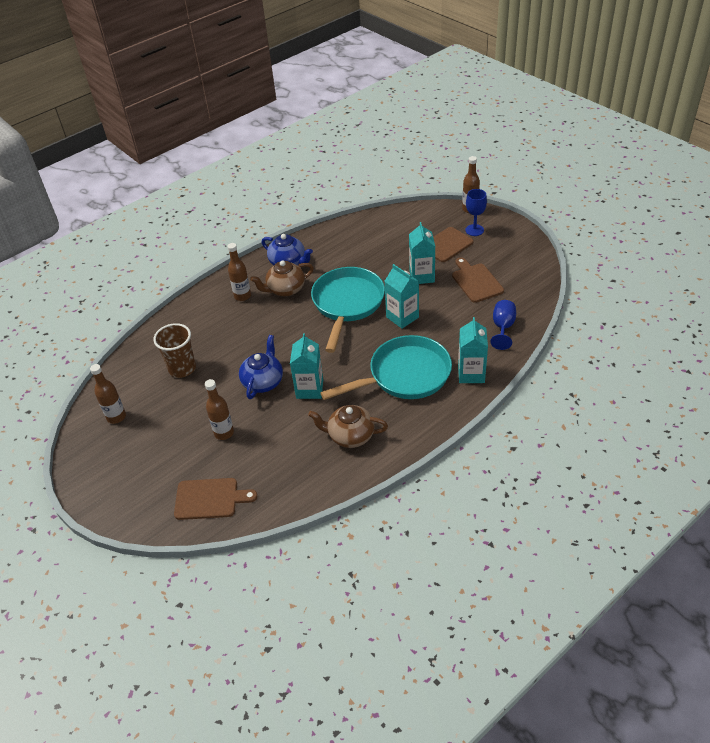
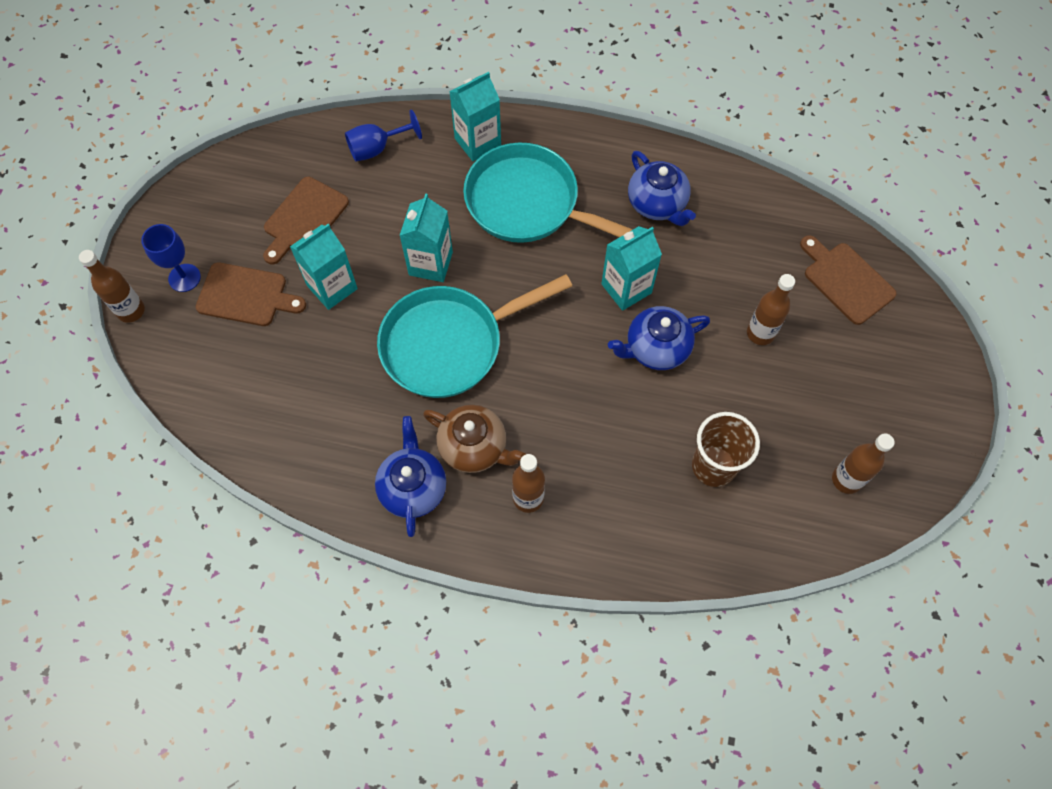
camera: 130 degrees left, 20 degrees up
(350, 436) = (657, 204): brown teapot -> blue teapot

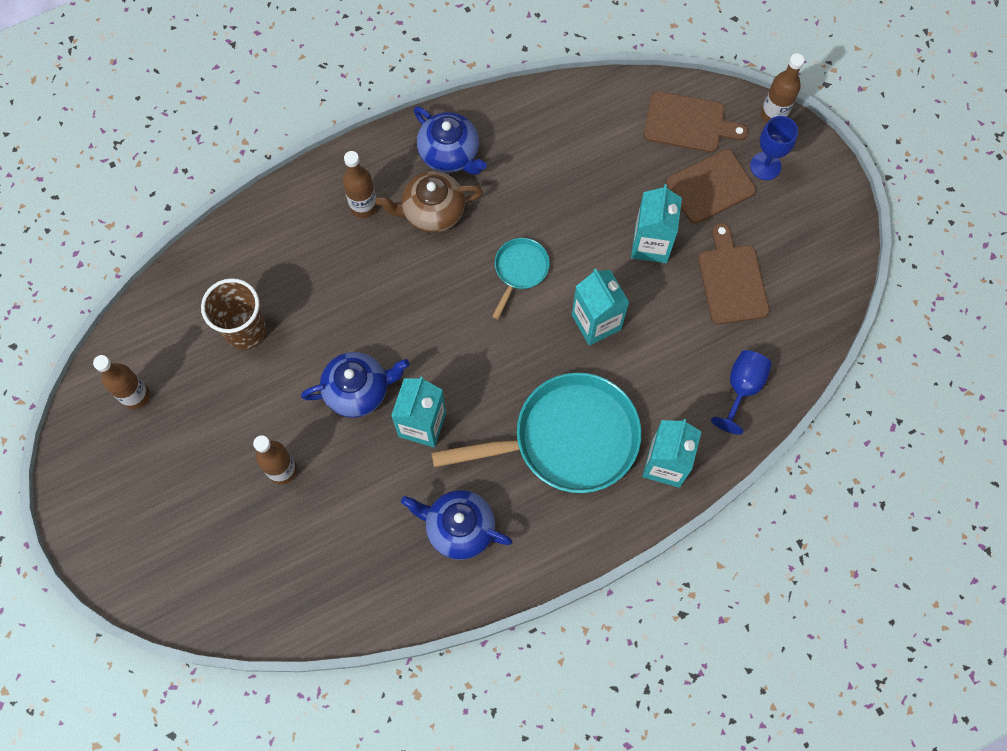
camera: 140 degrees right, 5 degrees up
(449, 344) = (520, 270): turquoise pan -> turquoise pan, size x0.47
(656, 348) = (358, 390): blue teapot -> blue teapot turned 45 degrees clockwise
(846, 280) = (241, 581): brown cutting board -> brown cutting board (688, 123)

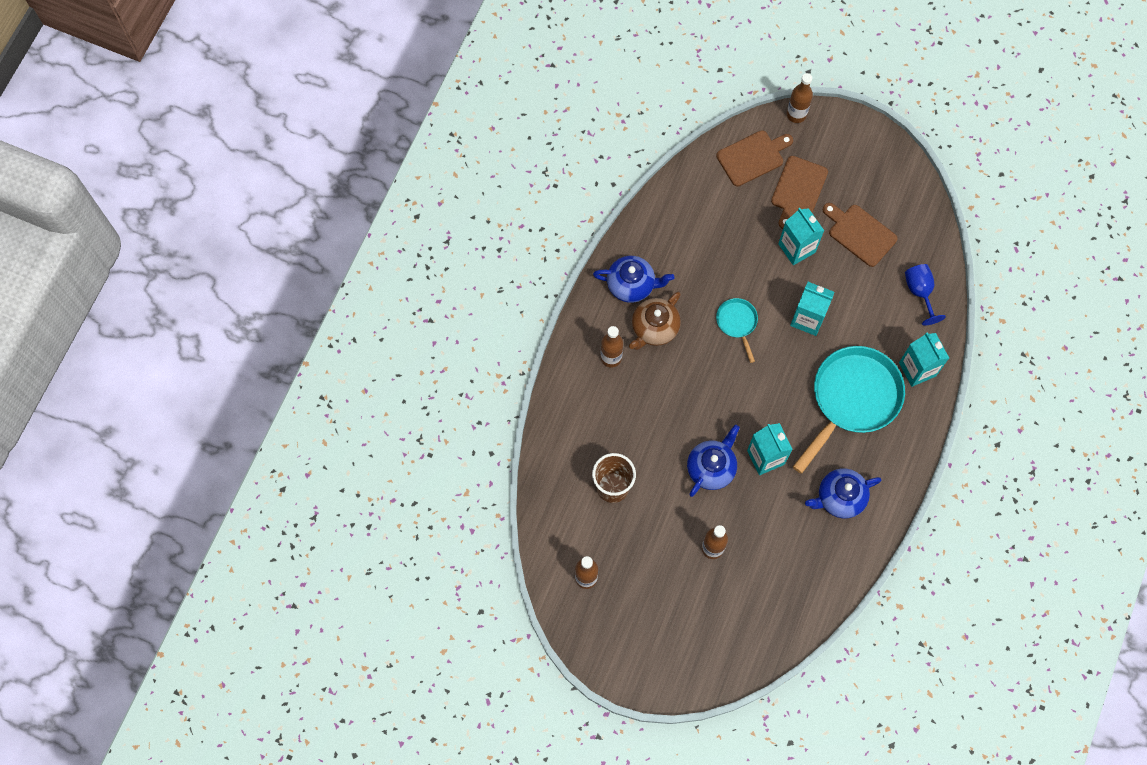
camera: 40 degrees left, 0 degrees up
(765, 166) = (819, 150): blue goblet -> none

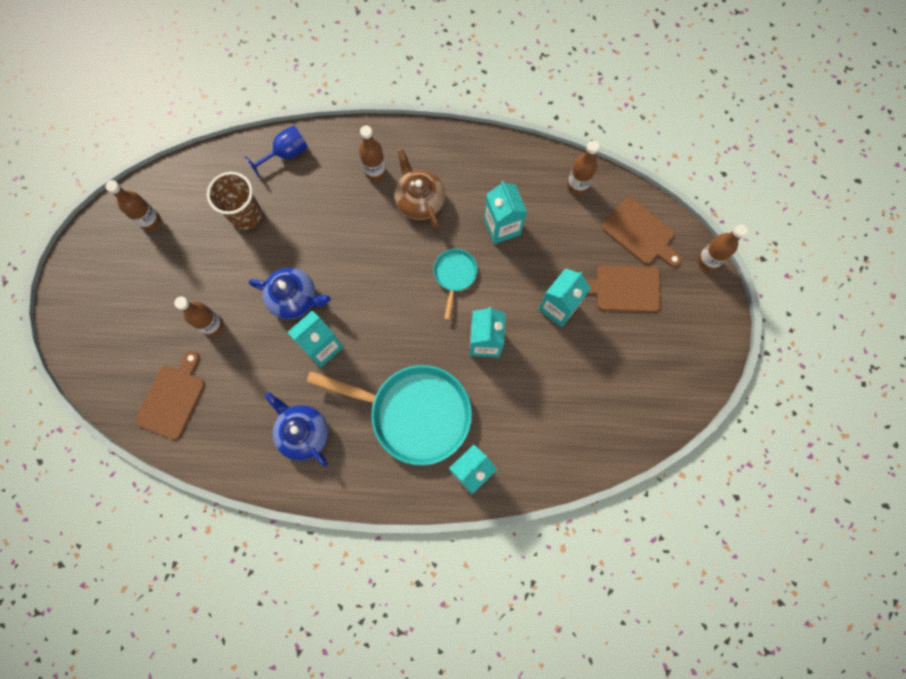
camera: 70 degrees right, 5 degrees up
(632, 285) = (457, 166): blue teapot -> none
(654, 328) = (420, 200): brown teapot -> brown teapot turned 45 degrees clockwise
(688, 191) = (577, 185): none -> brown bottle
(705, 267) = (502, 227): none -> turquoise carton
(737, 323) = (454, 275): turquoise pan -> turquoise pan turned 45 degrees counterclockwise
(860, 233) = (601, 365): brown cutting board -> brown cutting board (172, 398)
(920, 292) = (559, 448): blue goblet -> blue goblet (285, 154)

